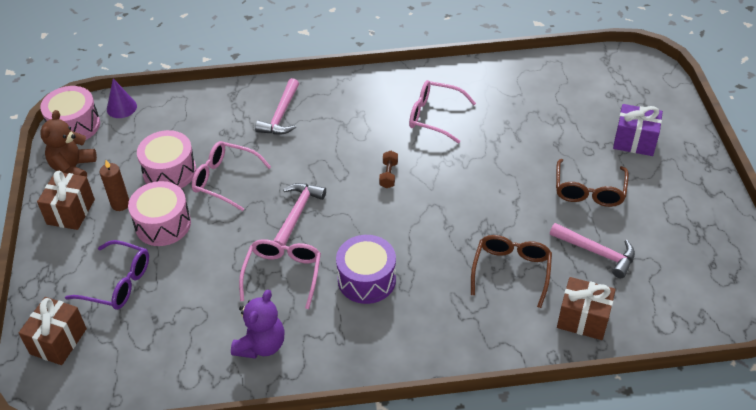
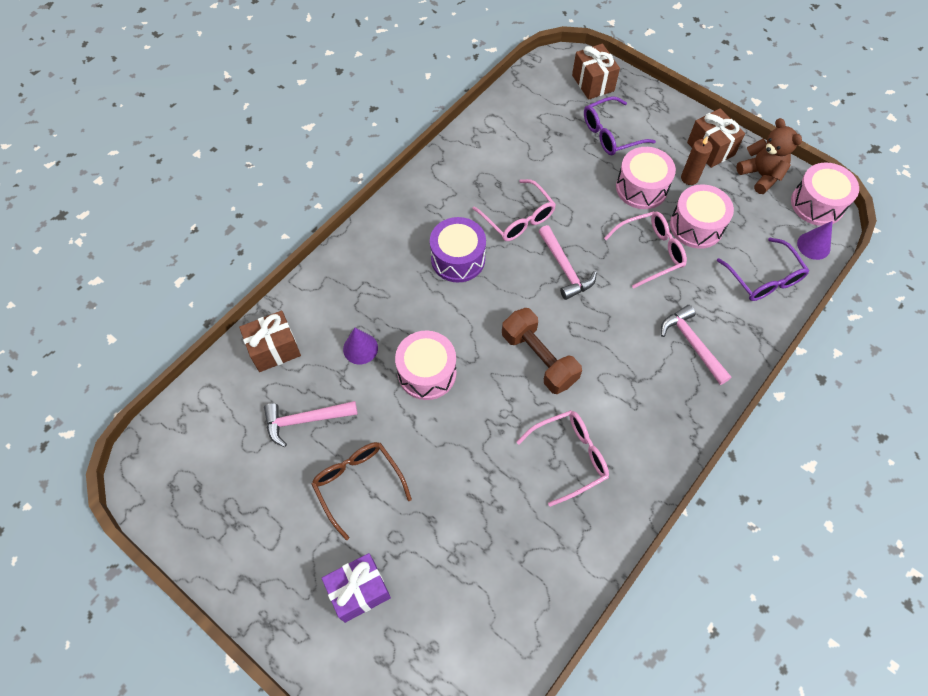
camera: 135 degrees right, 15 degrees up
(182, 114) = (764, 278): none -> purple glasses
(261, 345) = (475, 167): purple teddy bear -> none
(388, 175) = (539, 358): brown dumbbell -> brown dumbbell, size x2.08
(476, 220) = (427, 372): none -> pink drum
(511, 271) = (360, 348): brown glasses -> purple cone

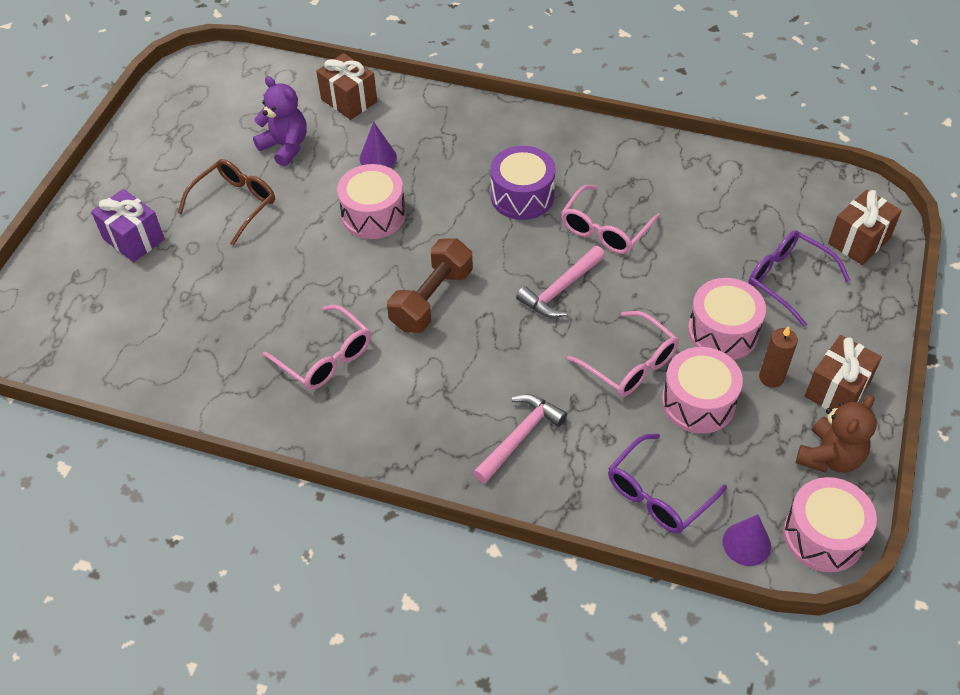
camera: 70 degrees right, 10 degrees down
(305, 420) = (285, 146): pink hammer -> purple teddy bear

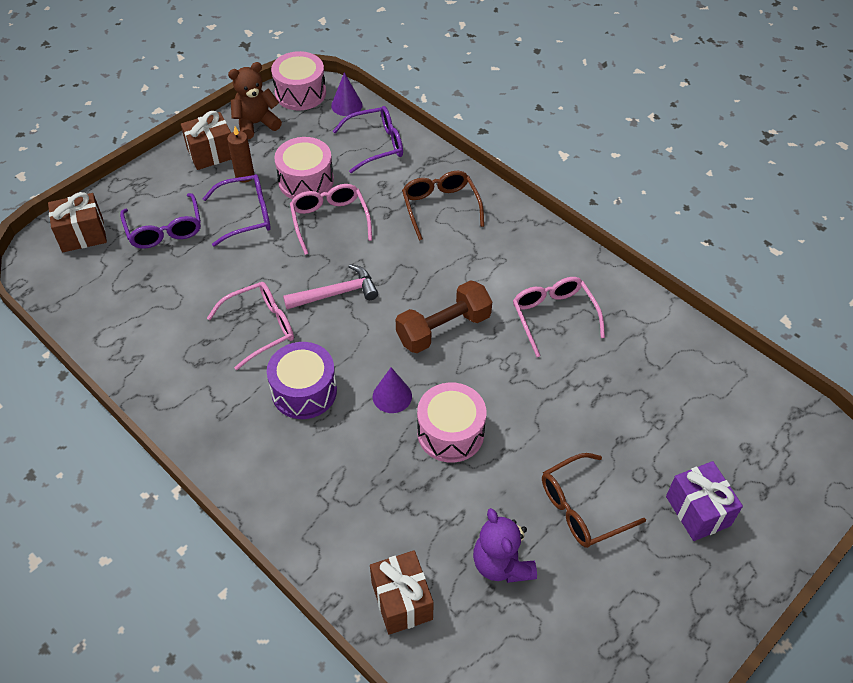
camera: 155 degrees left, 0 degrees up
(378, 158) = (411, 500): purple cone -> purple cone (392, 396)
(520, 437) = (440, 207): pink hammer -> brown glasses
(722, 331) = (247, 215): pink drum -> purple glasses

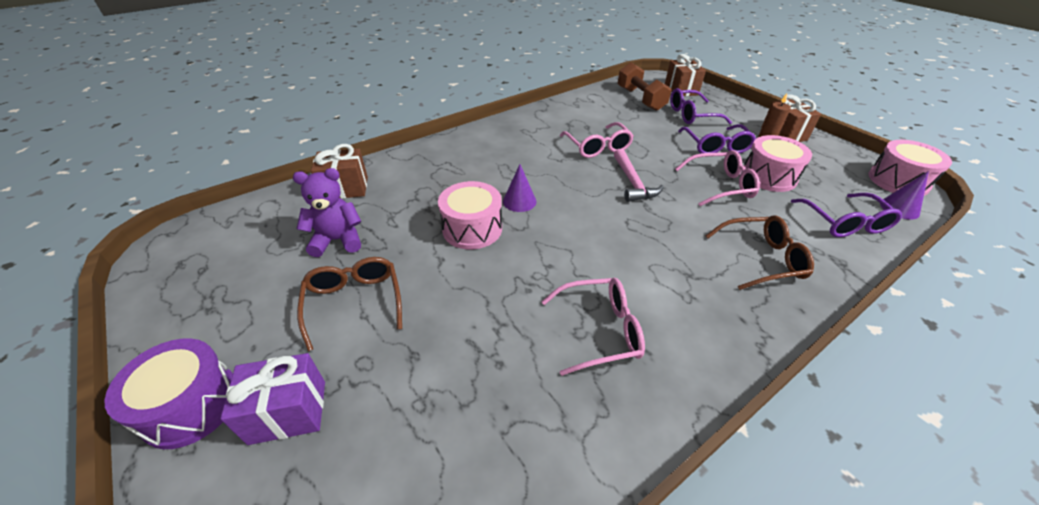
camera: 100 degrees right, 10 degrees down
(256, 124) = (834, 155): brown teddy bear -> none
(304, 391) = (535, 161): purple drum -> purple drum (191, 405)
(443, 328) = (589, 239): brown dumbbell -> brown dumbbell (640, 99)

